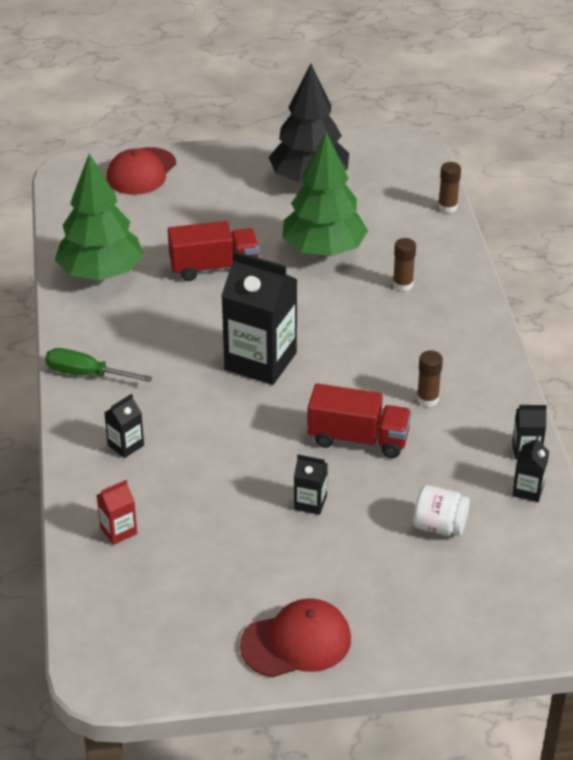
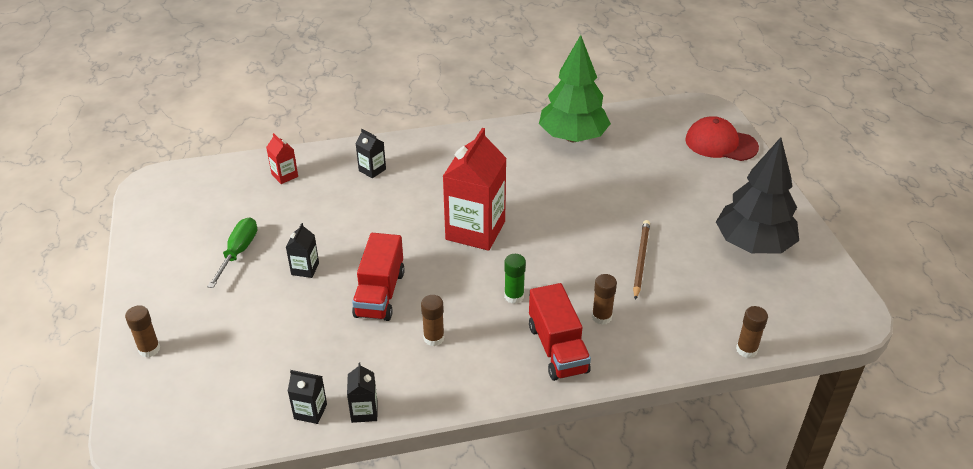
camera: 85 degrees right, 0 degrees up
(87, 374) = (450, 144): green screwdriver -> green screwdriver (238, 252)
(214, 267) = (596, 195): red truck -> red truck (557, 349)
(260, 361) = (475, 230): black carton -> red carton
(296, 642) = (161, 269): red cap -> none
(323, 250) = (640, 260): green tree -> brown pencil
(369, 339) = (514, 296): none -> green glue stick
(438, 635) = (149, 349): none -> brown glue stick
(439, 526) = (270, 348): white jar -> none

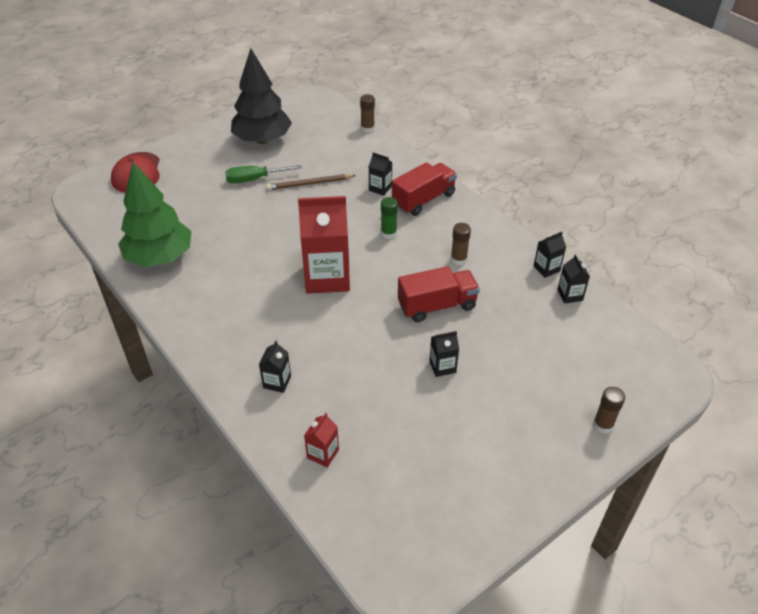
camera: 115 degrees left, 5 degrees up
(238, 252) = (456, 428): green screwdriver -> green screwdriver (255, 179)
(601, 317) = (380, 188): brown glue stick -> black carton

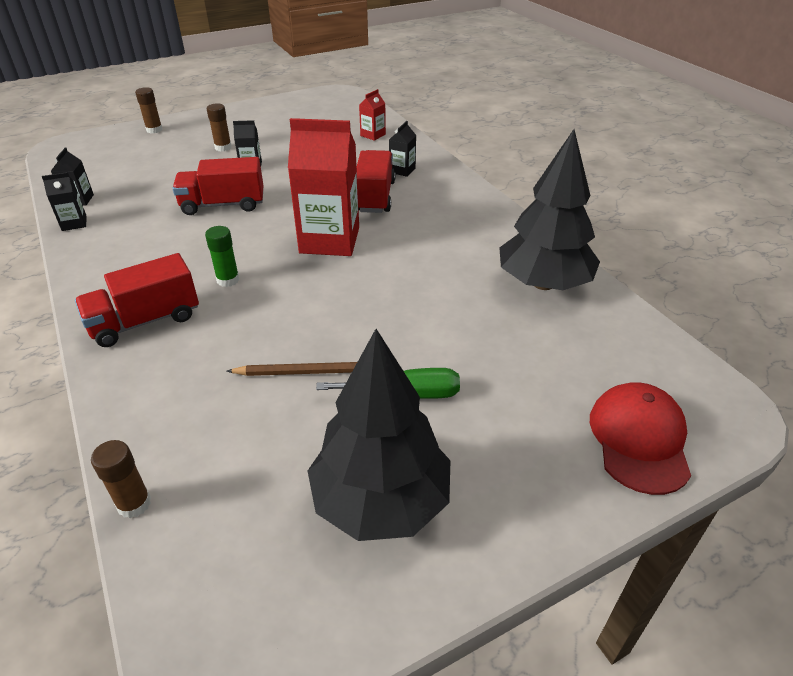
camera: 170 degrees left, 5 degrees down
(160, 257) = (543, 283): green tree -> black tree
(299, 335) = (375, 196): none -> red truck
(380, 188) = (198, 349): black carton -> none
(458, 259) = (163, 242): brown glue stick -> brown glue stick (223, 147)

